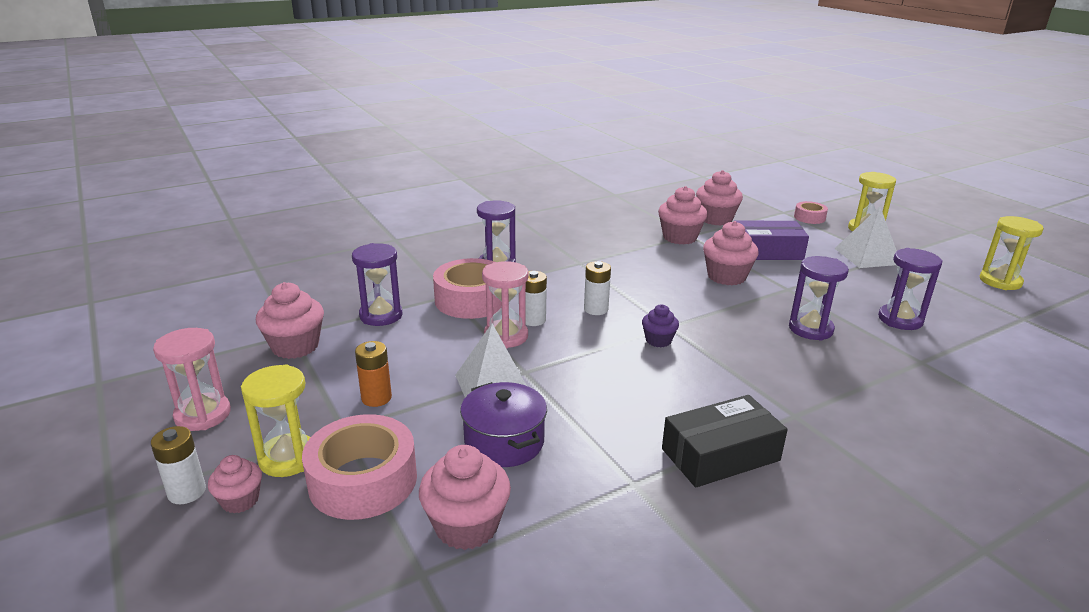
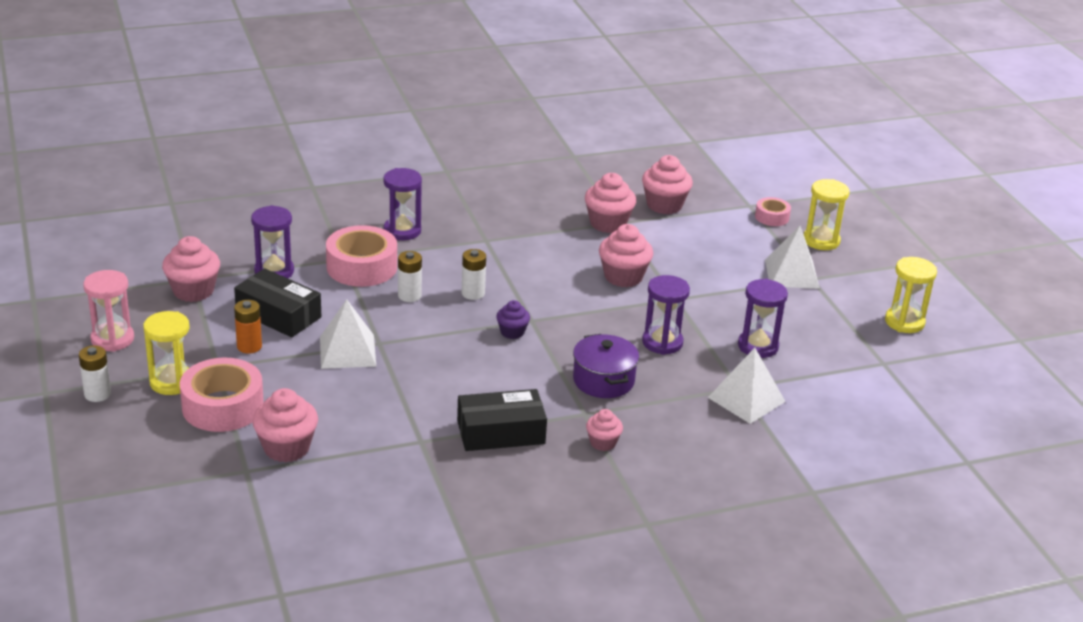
camera: 10 degrees right, 5 degrees up
(240, 500) = (134, 406): pink cupcake -> pink cupcake (603, 443)
(400, 357) = (278, 314): none -> black box
(504, 442) = (337, 396): purple pot -> purple pot (603, 380)
(506, 336) = (377, 308): pink hourglass -> none
(766, 251) = (687, 253): purple box -> none
(941, 372) = (746, 399): none -> white pyramid

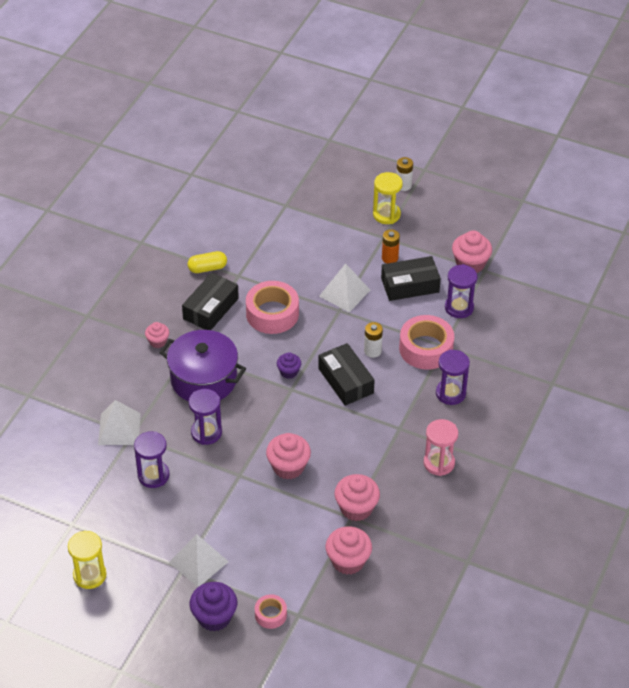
camera: 135 degrees right, 15 degrees up
(112, 339) = (450, 212): pink hourglass -> pink hourglass (439, 463)
(223, 406) = (345, 222): pink tape -> pink tape (272, 314)
(286, 448) = (287, 226): pink cupcake -> none
(441, 472) = (207, 268): none -> yellow capsule
(473, 293) = (345, 381): white battery -> black box
(603, 380) = (204, 379): purple pot -> purple pot, size x1.51
(821, 241) = (214, 617): yellow hourglass -> purple cupcake

